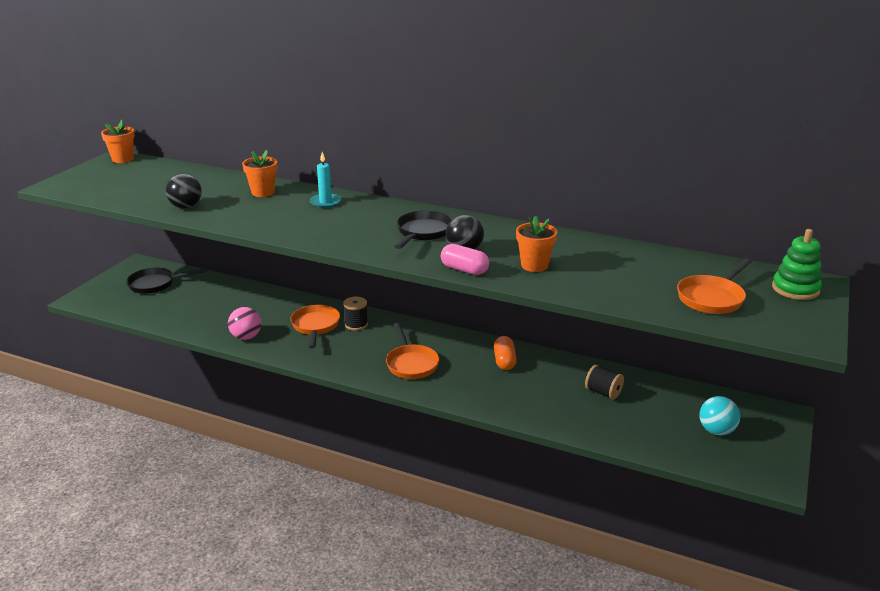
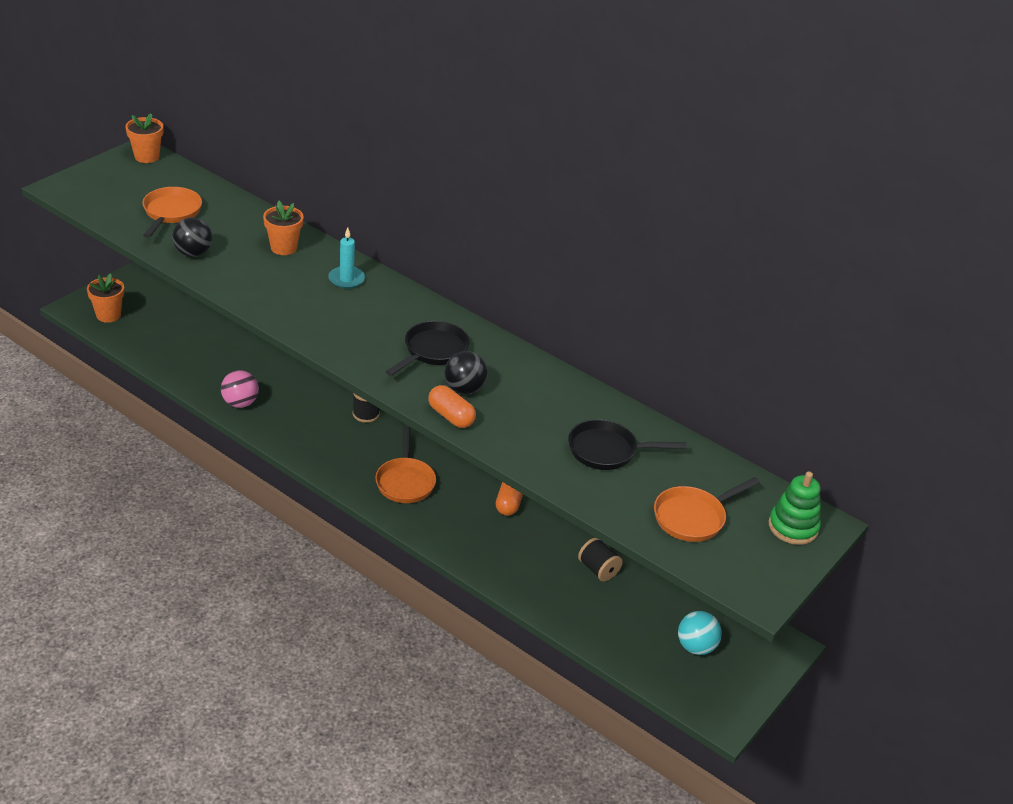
camera: 10 degrees right, 10 degrees up
(155, 284) = (163, 304): black pan -> black pan (607, 451)
(315, 326) = (320, 406): orange pan -> orange pan (171, 213)
(464, 270) = (451, 416): pink capsule -> orange capsule
(534, 265) = (529, 427): orange flower pot -> orange flower pot (108, 315)

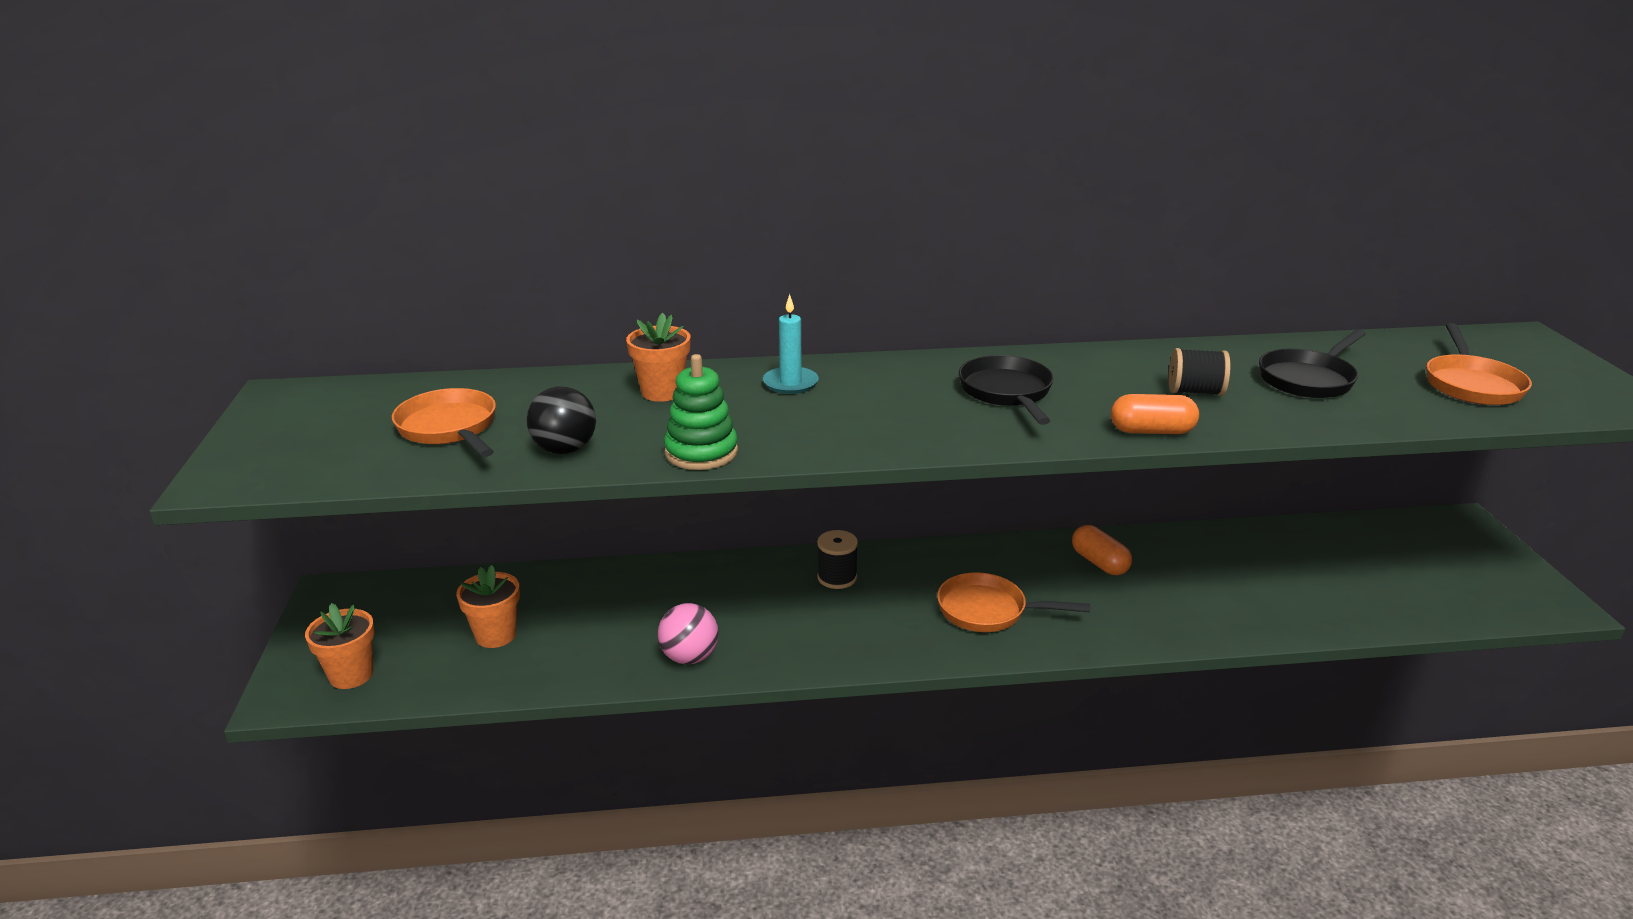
camera: 40 degrees left, 10 degrees down
(147, 157) = (299, 395): orange flower pot -> orange flower pot (496, 635)
(405, 481) = (988, 610): orange pan -> orange pan turned 150 degrees clockwise
(464, 389) = (1105, 404): black ball -> none
(598, 569) = (1262, 564): black spool -> black spool (1195, 392)
(696, 647) = (1433, 568): turquoise ball -> none
(793, 527) = (1522, 349): green stacking toy -> green stacking toy (701, 452)

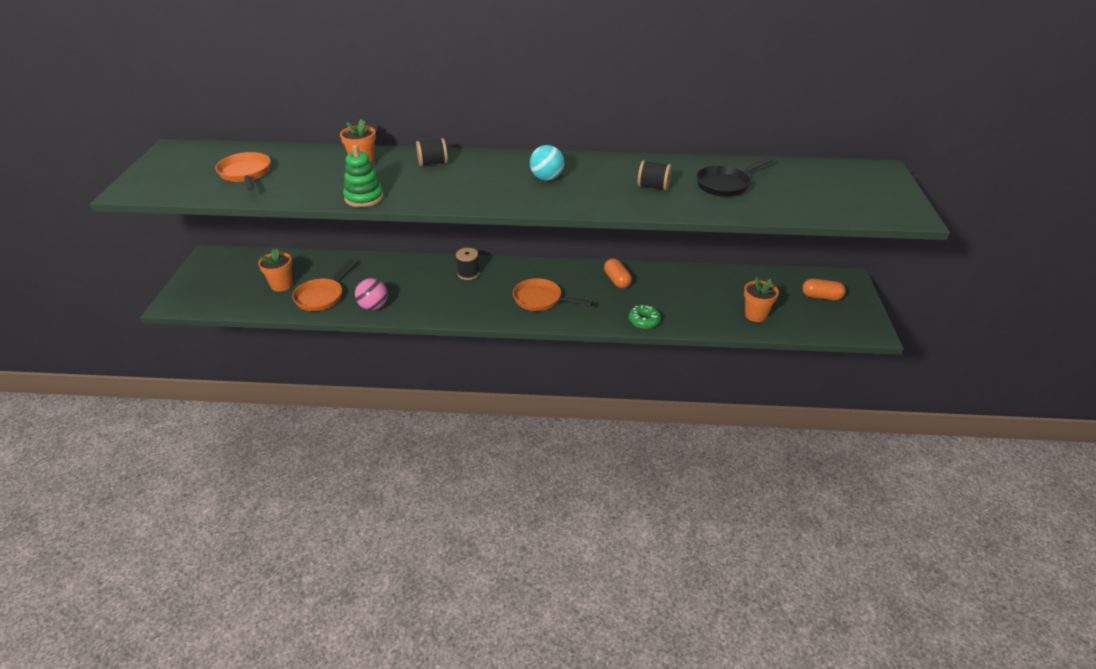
camera: 10 degrees right, 10 degrees up
(351, 675) = (206, 297): orange flower pot -> orange flower pot (755, 315)
(565, 450) = (297, 190): black ball -> none
(790, 383) = (433, 163): turquoise candle -> black spool
(1007, 392) = (547, 178): black pan -> turquoise ball
(1151, 431) = (611, 207): orange capsule -> orange capsule (821, 297)
(1185, 628) = (644, 320): none -> green donut
(1471, 384) = (821, 196): orange pan -> orange pan (321, 296)

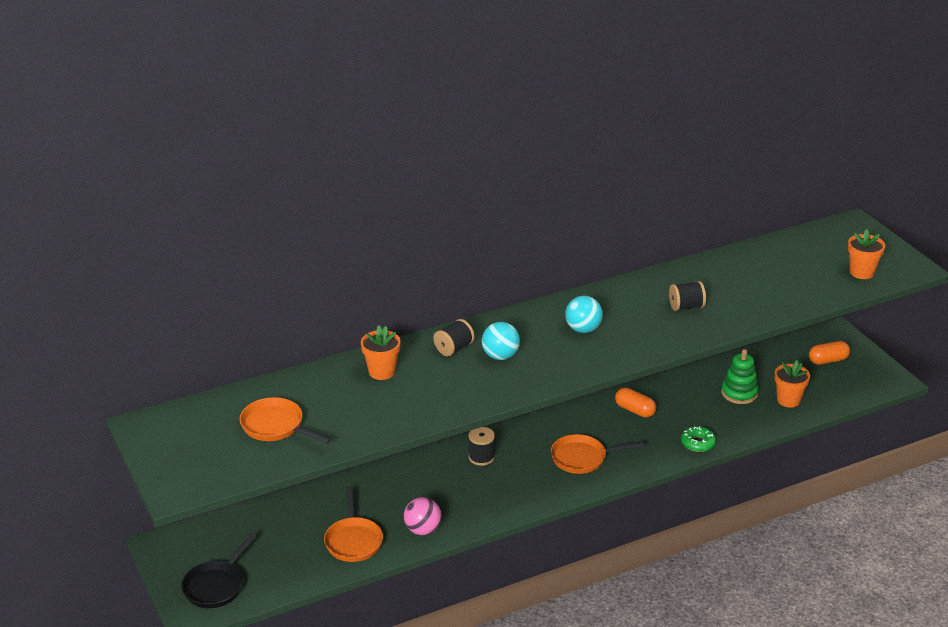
camera: 30 degrees left, 5 degrees down
(281, 285) = (293, 546): orange flower pot -> orange flower pot (861, 272)
(364, 198) = (437, 411): green stacking toy -> green stacking toy (739, 393)
(459, 177) = (500, 356): none -> turquoise ball
(725, 185) = (744, 284): black pan -> black pan (216, 586)

